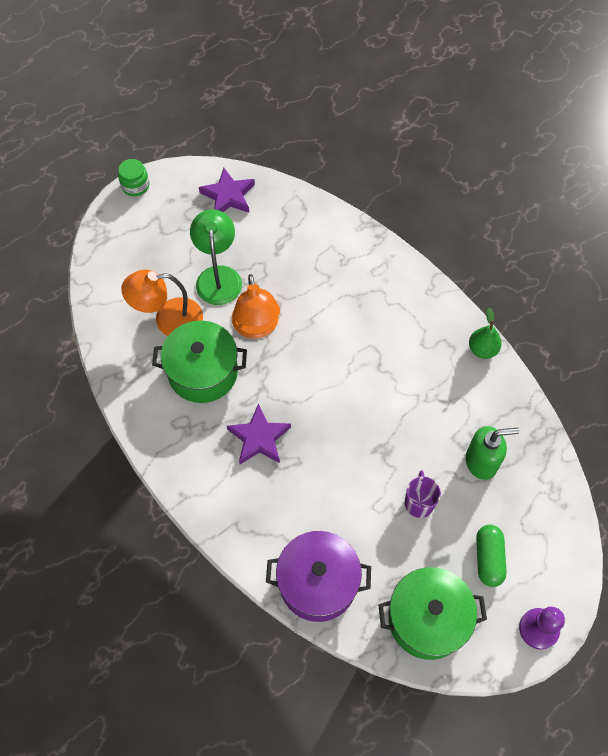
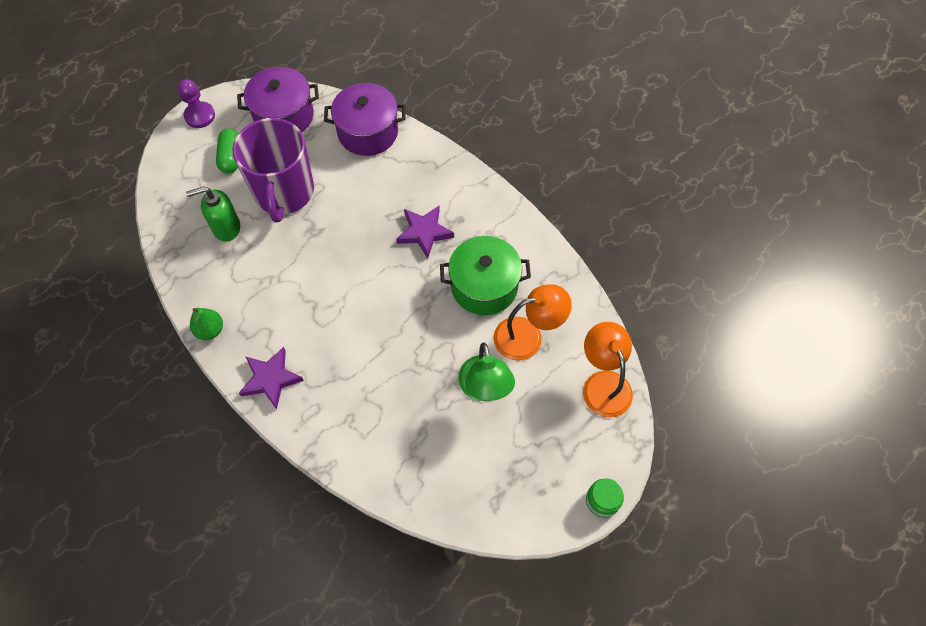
camera: 175 degrees right, 0 degrees up
(228, 196) = (488, 495): purple star -> purple star (271, 379)
(256, 327) = (437, 335): orange lamp -> orange lamp (603, 383)
(419, 502) = (284, 192): purple mug -> purple mug, size x2.38
(427, 619) = (284, 116): green pot -> purple pot

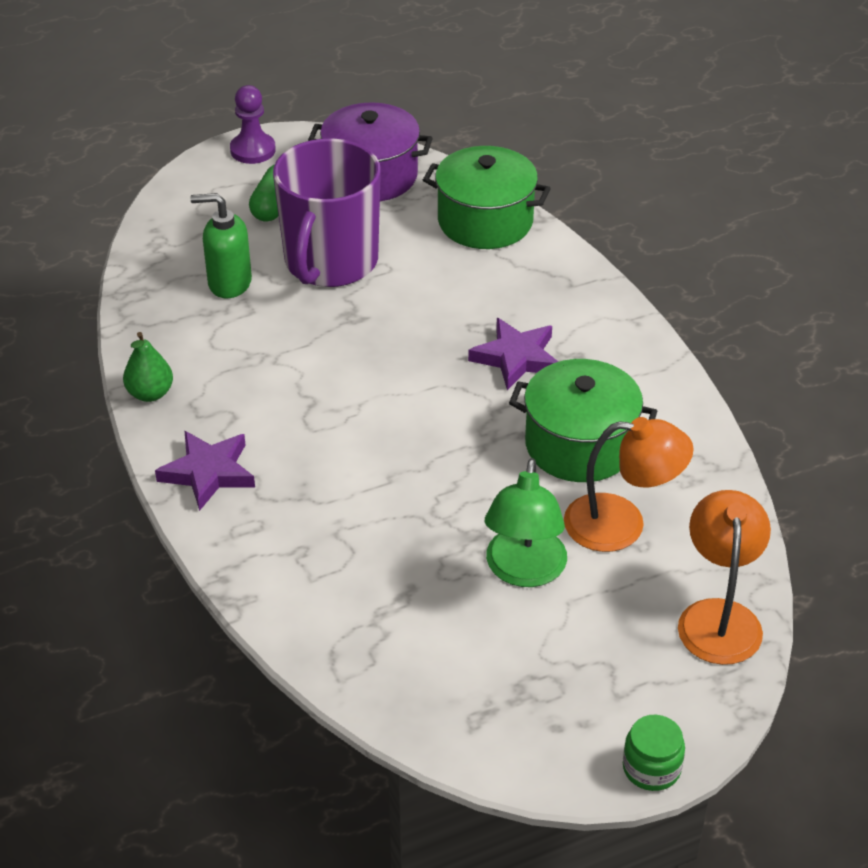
camera: 20 degrees right, 20 degrees down
(368, 132) = (485, 221): purple pot -> green pot

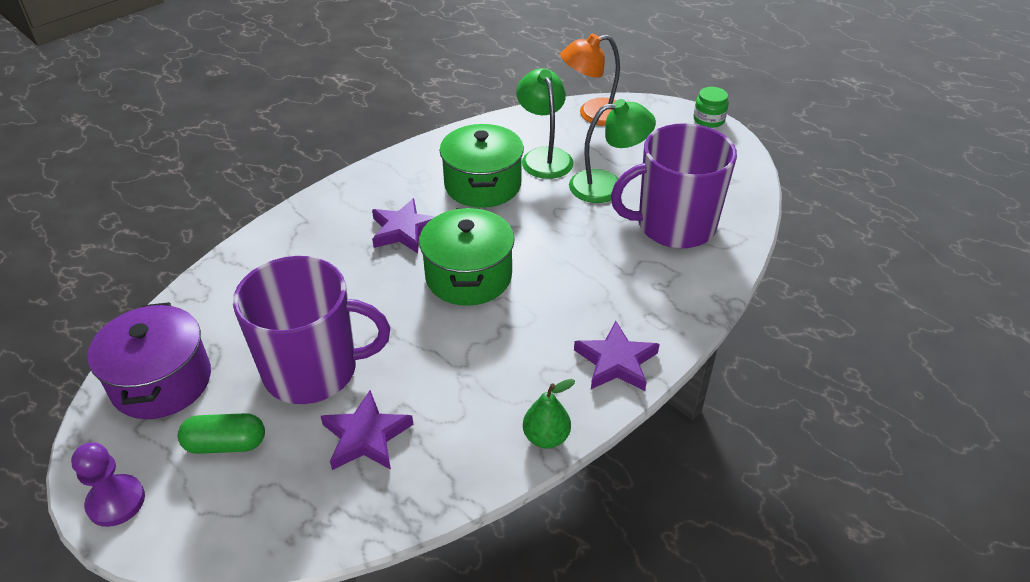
camera: 110 degrees left, 0 degrees up
(229, 283) = (366, 436): green soap dispenser -> purple star
(403, 610) = (674, 226): none -> purple mug
(485, 221) = (228, 285): green pot -> green pot (468, 276)
(622, 524) = (544, 157): orange lamp -> green lamp

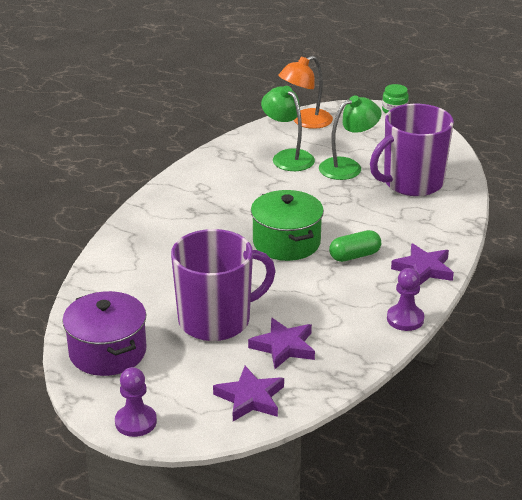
camera: 20 degrees left, 10 degrees down
(226, 444) = (187, 374): green capsule -> green capsule (354, 256)
(404, 230) = (216, 224): purple star -> purple star (250, 398)
(482, 185) = (254, 184): green pot -> none
(546, 437) = (405, 319): green pear -> purple pawn

